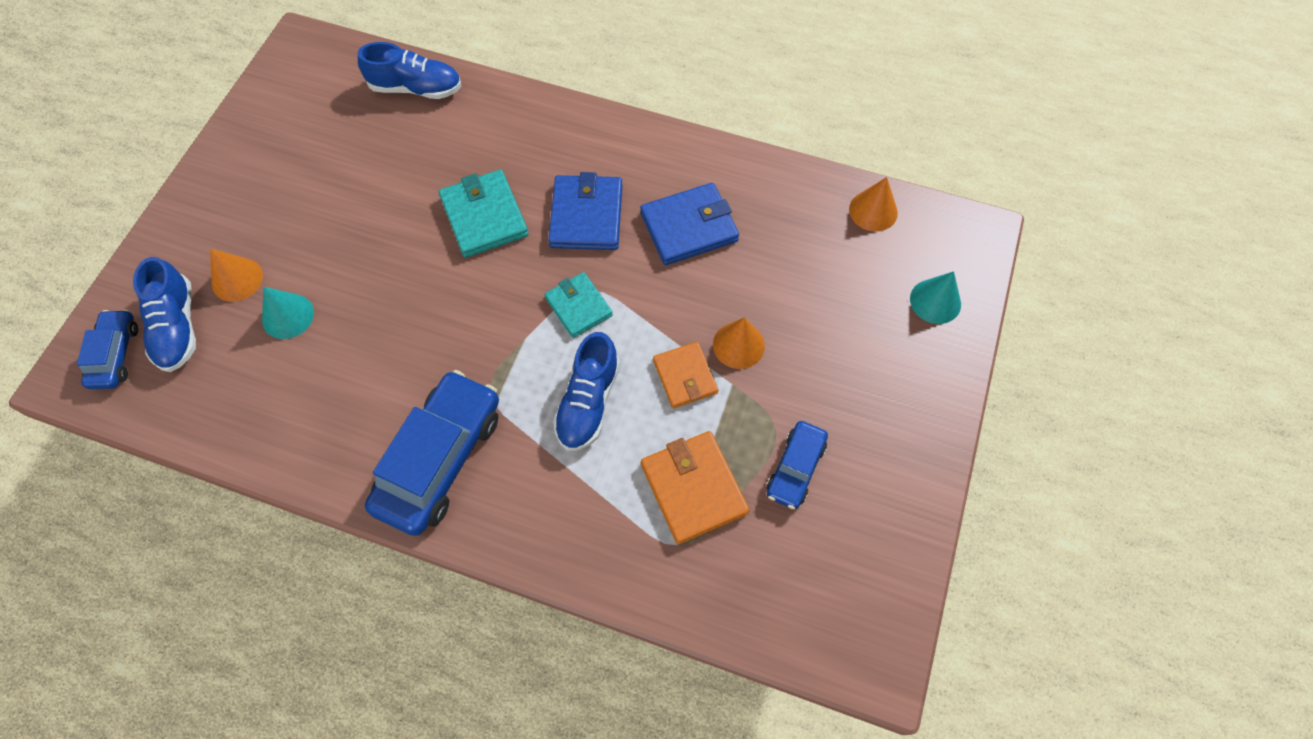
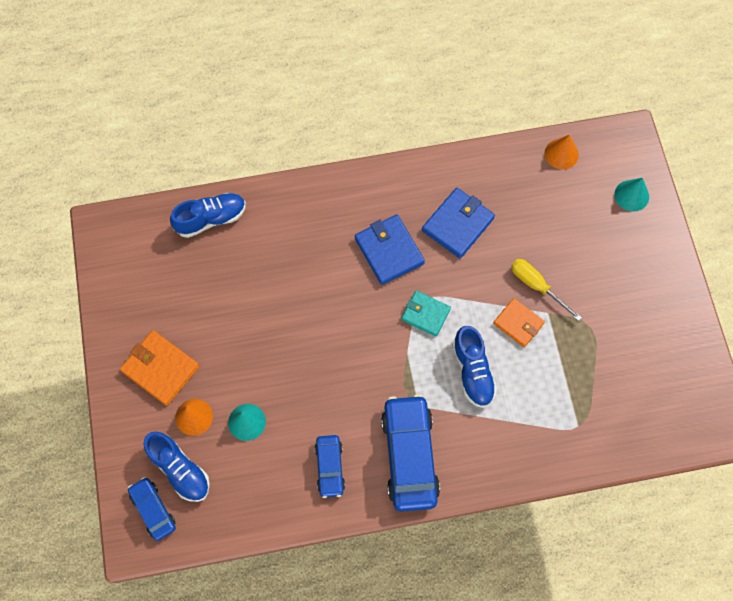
camera: 30 degrees left, 5 degrees up
(484, 216) = (324, 286): turquoise wallet -> none
(693, 488) = (566, 388): orange wallet -> orange wallet (160, 369)
(738, 345) = (536, 286): orange cone -> yellow screwdriver
(795, 468) = (615, 344): blue car -> blue car (330, 467)

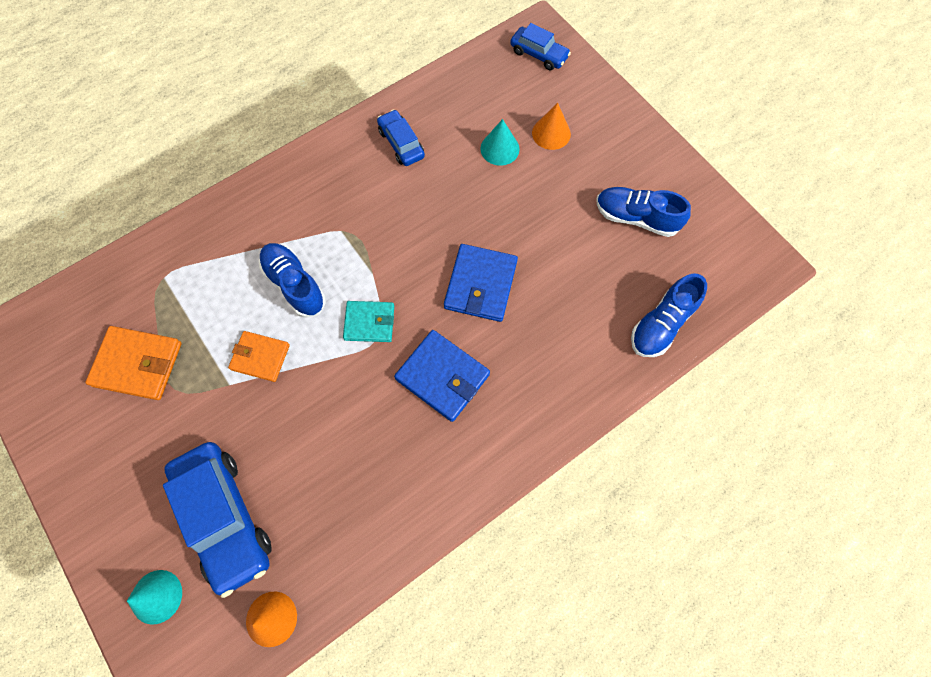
camera: 155 degrees right, 0 degrees up
(160, 369) = (609, 159): orange wallet -> orange wallet (138, 364)
(180, 469) = (536, 90): blue shoe -> blue shoe (636, 218)
(409, 455) = (329, 182): blue car -> blue car (224, 517)
(458, 224) = (374, 447): blue wallet -> blue wallet (480, 285)
(536, 286) = (252, 411): yellow screwdriver -> none

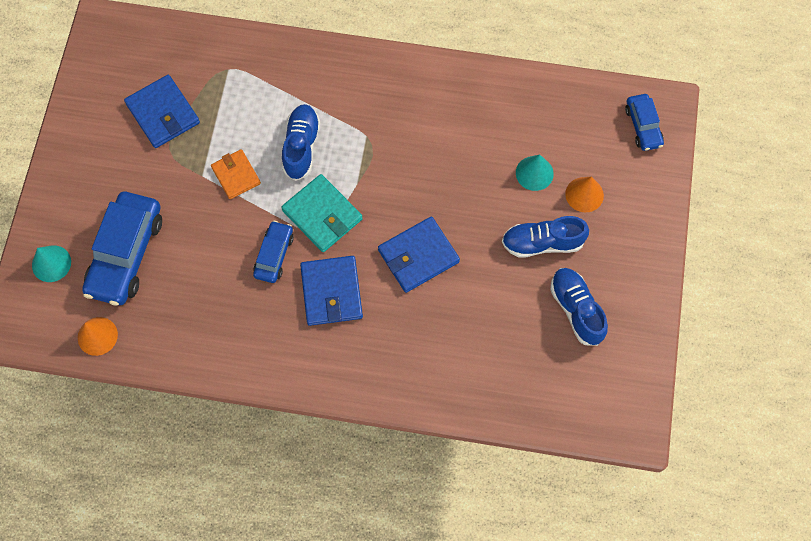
camera: 45 degrees right, 0 degrees up
(138, 364) = (163, 113): orange wallet -> blue wallet
(369, 322) = (322, 215): turquoise wallet -> turquoise wallet, size x1.51
(401, 143) = (469, 109): blue car -> blue car (274, 255)
(661, 324) = (510, 395): blue shoe -> blue shoe (542, 243)

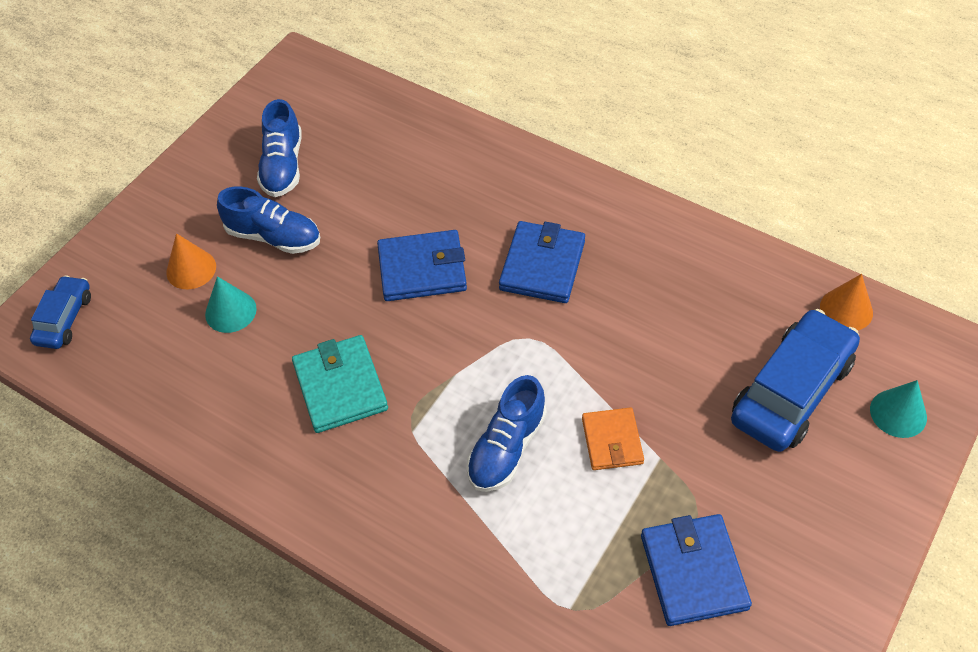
camera: 155 degrees left, 15 degrees down
(274, 255) = (596, 326): blue car -> none
(322, 215) = (516, 352): turquoise wallet -> turquoise wallet (340, 387)

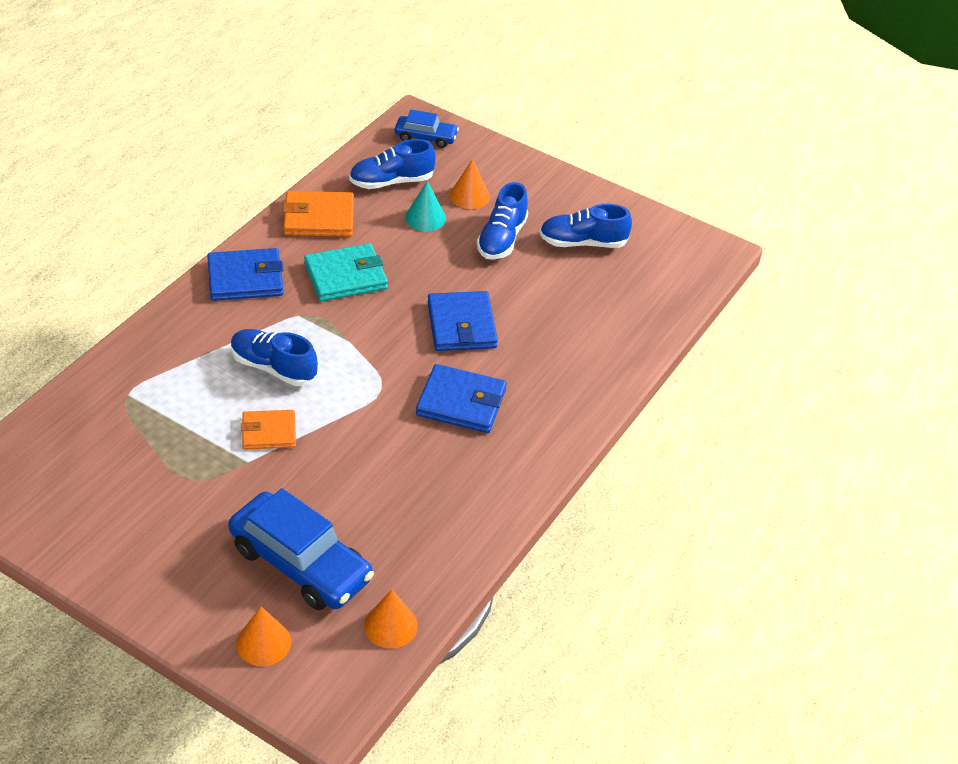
camera: 85 degrees right, 10 degrees down
(155, 351) = (391, 182): none -> blue shoe
(224, 426) = (319, 218): none -> orange wallet
(693, 572) = (139, 469): blue wallet -> blue wallet (245, 278)
(898, 413) = (263, 643): turquoise cone -> orange cone

